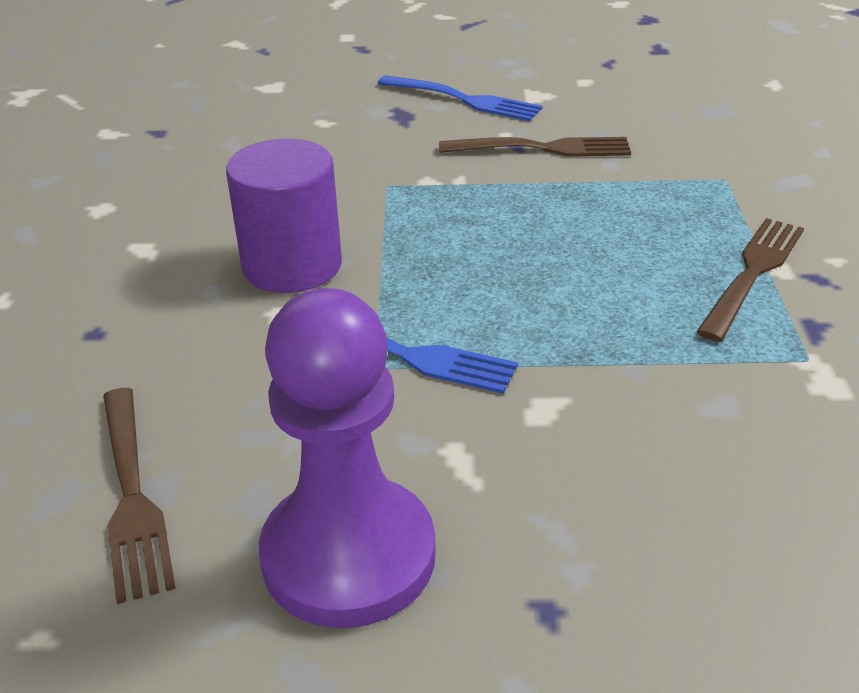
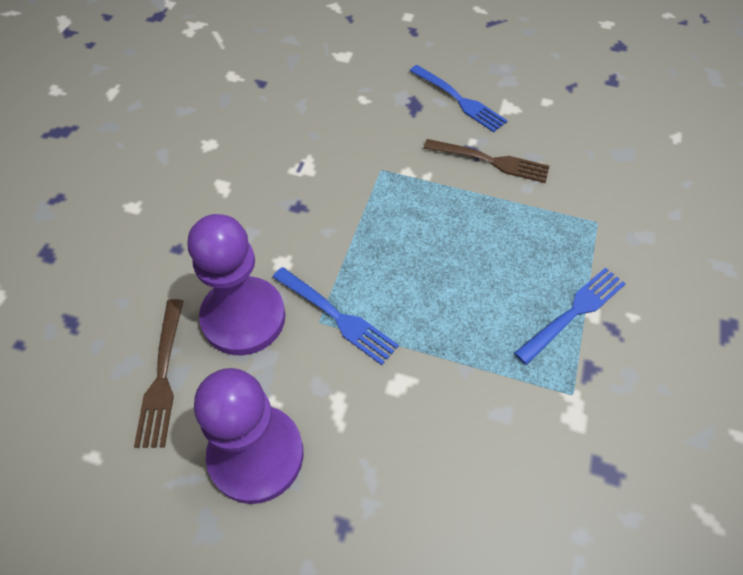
camera: 15 degrees right, 20 degrees up
(246, 389) = (243, 317): none -> purple pawn
(292, 265) = (301, 225): purple cylinder -> none
(752, 273) = (573, 312): brown fork -> blue fork

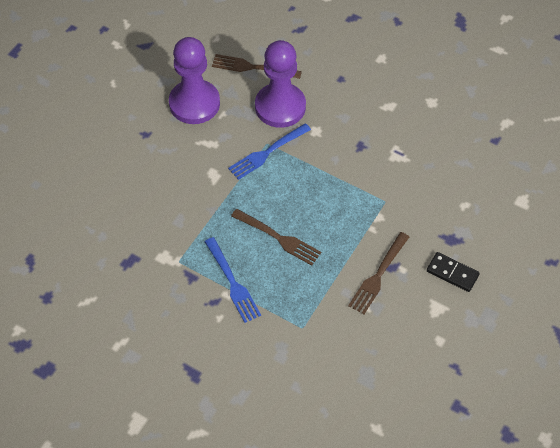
camera: 105 degrees right, 0 degrees up
(459, 100) = (452, 273): blue fork -> black domino
(480, 272) = (278, 238): none -> brown fork

